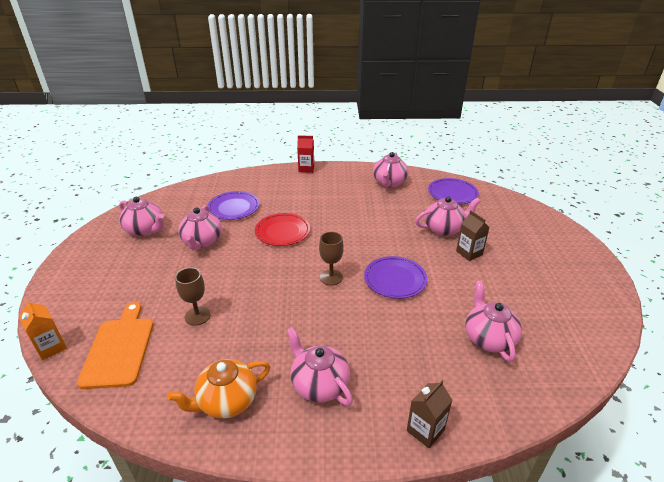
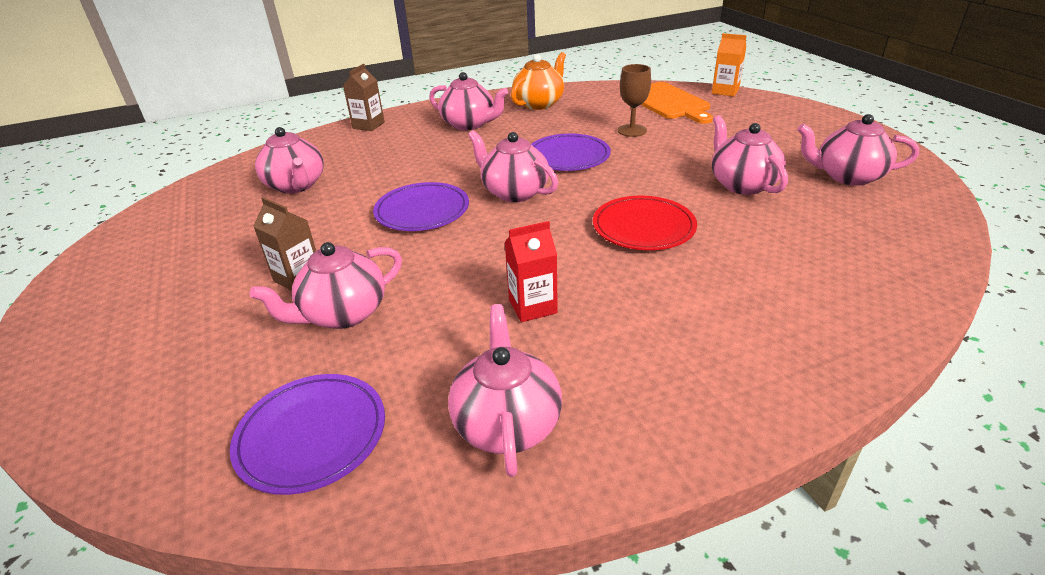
camera: 160 degrees right, 0 degrees up
(234, 208) = (783, 242): purple plate -> purple plate (568, 156)
(306, 169) = (782, 403): red carton -> red carton (532, 306)
(331, 277) = (514, 192): brown goblet -> pink teapot

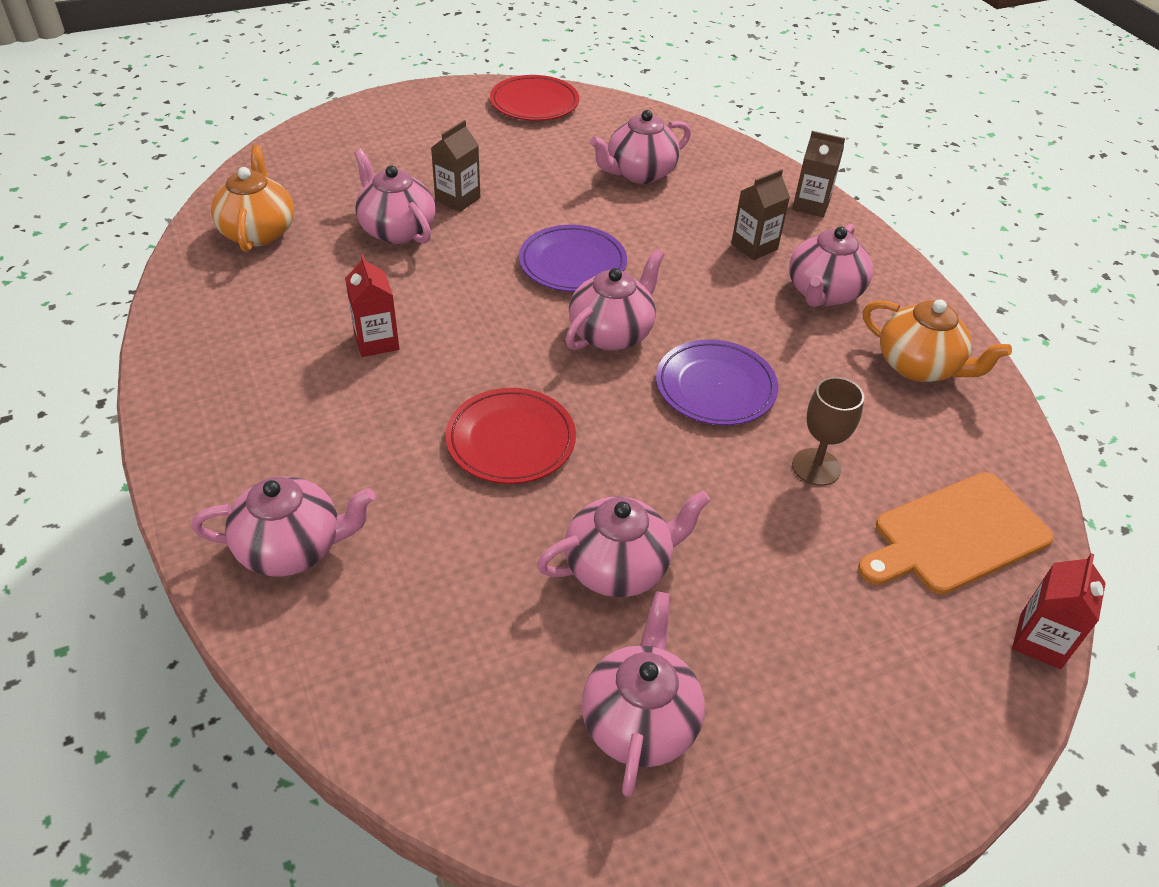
camera: 85 degrees right, 10 degrees up
(130, 243) = (534, 103): none -> red plate
(312, 435) = (258, 231): purple plate -> orange teapot
(414, 143) = (754, 246): none -> brown carton
(507, 423) = (233, 323): pink teapot -> pink teapot (292, 548)
(725, 91) = (1040, 641): orange carton -> red carton

